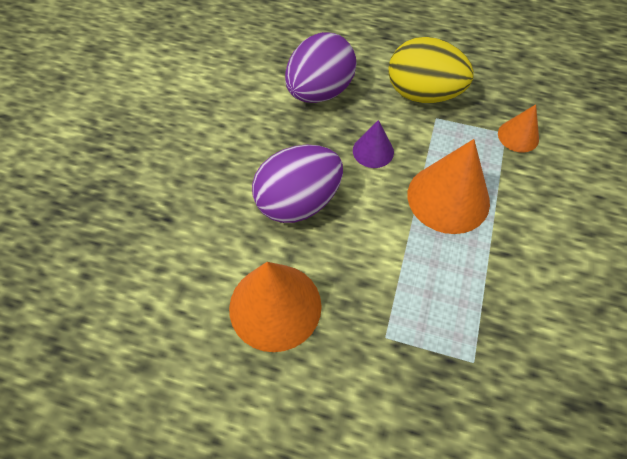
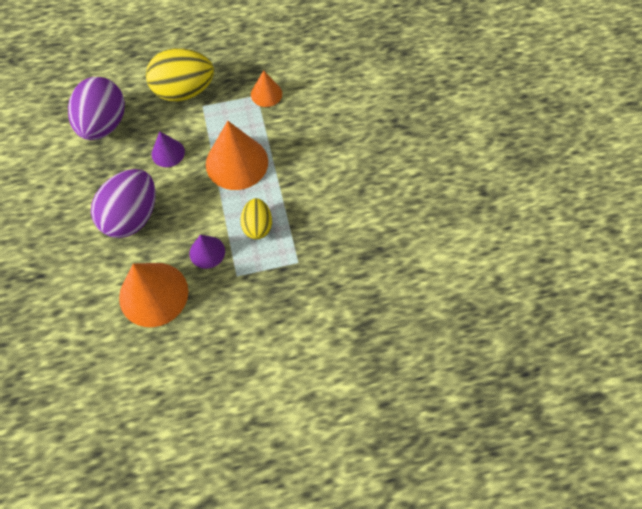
camera: 30 degrees left, 5 degrees up
(363, 287) = (207, 252): none -> purple cone
(440, 287) = (257, 226): none -> yellow egg

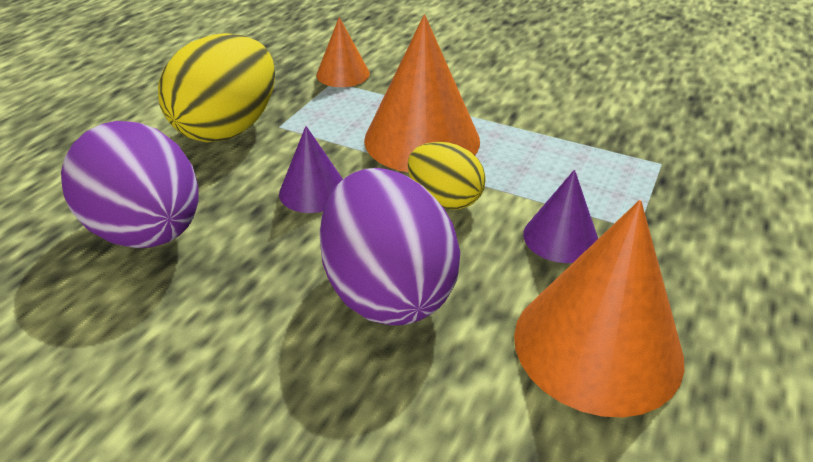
camera: 50 degrees left, 25 degrees down
(257, 226) = (559, 169): yellow egg -> yellow egg (444, 200)

